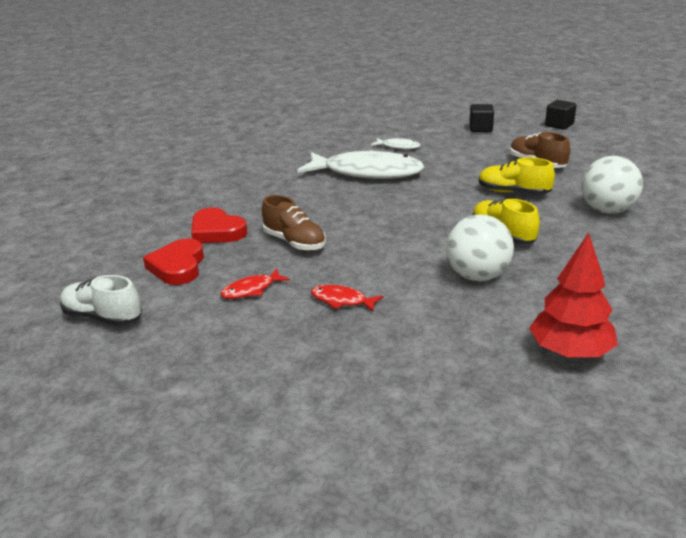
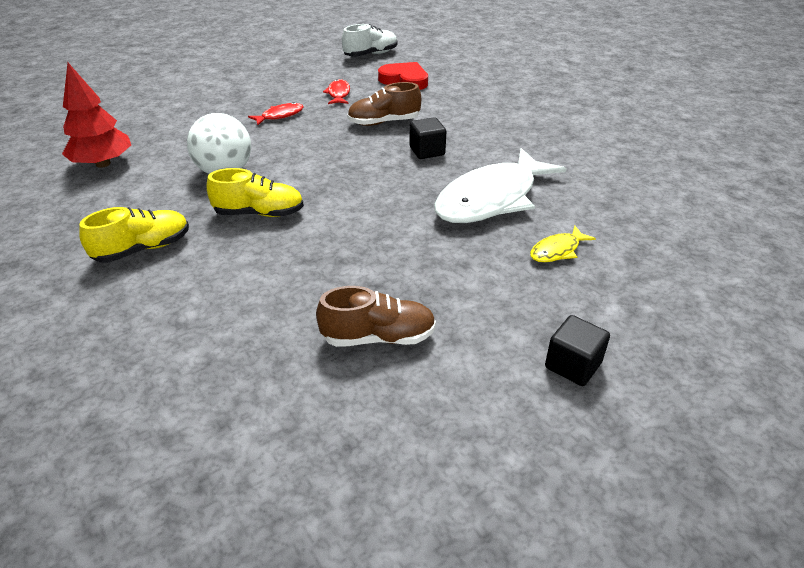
camera: 120 degrees right, 10 degrees up
(217, 231) = (444, 101): red heart -> none
(398, 147) = (557, 250): white fish -> yellow fish
(513, 192) = (326, 267): yellow shoe -> yellow shoe (143, 249)
(559, 125) = (510, 485): black cube -> black cube (427, 151)
(607, 210) = (200, 306): white ball -> none

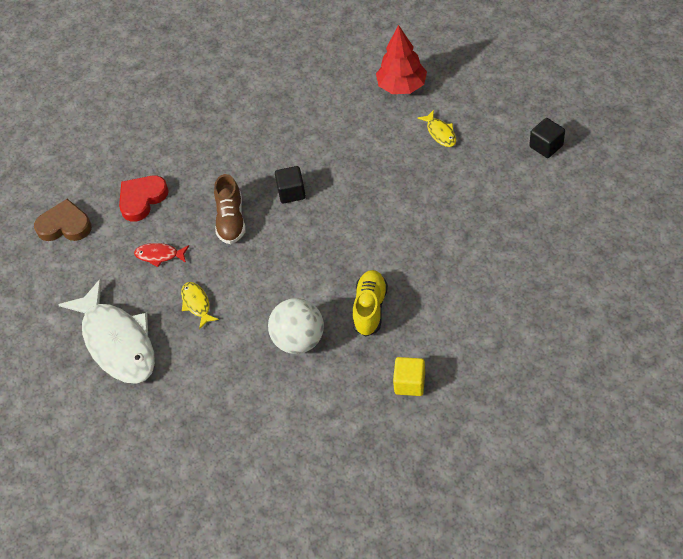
camera: 75 degrees left, 15 degrees up
(103, 164) = (265, 444): red tree -> red tree (402, 86)
(143, 249) = (409, 383): yellow shoe -> yellow cube
(280, 116) = (197, 304): red fish -> yellow fish
(371, 54) = (65, 225): white shoe -> brown heart
(378, 337) = (518, 235): brown shoe -> none
(491, 199) = (371, 159): white fish -> white fish (117, 342)

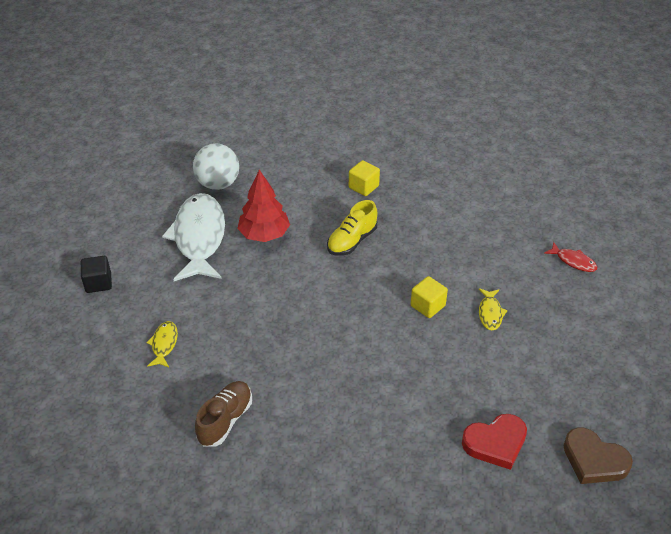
camera: 155 degrees left, 10 degrees down
(117, 342) = (576, 318): white fish -> white fish (199, 237)
(159, 255) = (504, 373): red fish -> red fish (573, 261)
(231, 220) = (416, 370): brown shoe -> brown shoe (225, 420)
(255, 280) = (427, 306): none -> yellow cube
(291, 192) = (342, 365): black cube -> none
(299, 340) = (422, 247): white ball -> white ball (218, 184)
(402, 86) = (146, 414): red tree -> red tree (264, 234)

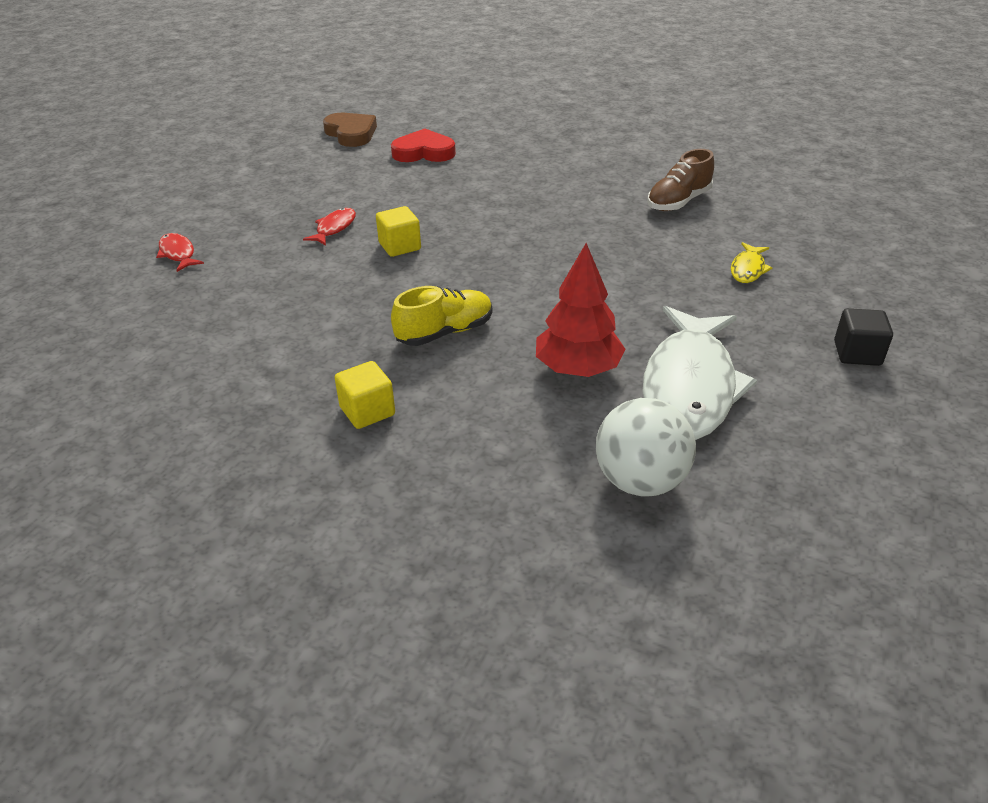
camera: 160 degrees left, 5 degrees down
(490, 313) = (334, 228): yellow fish -> red fish

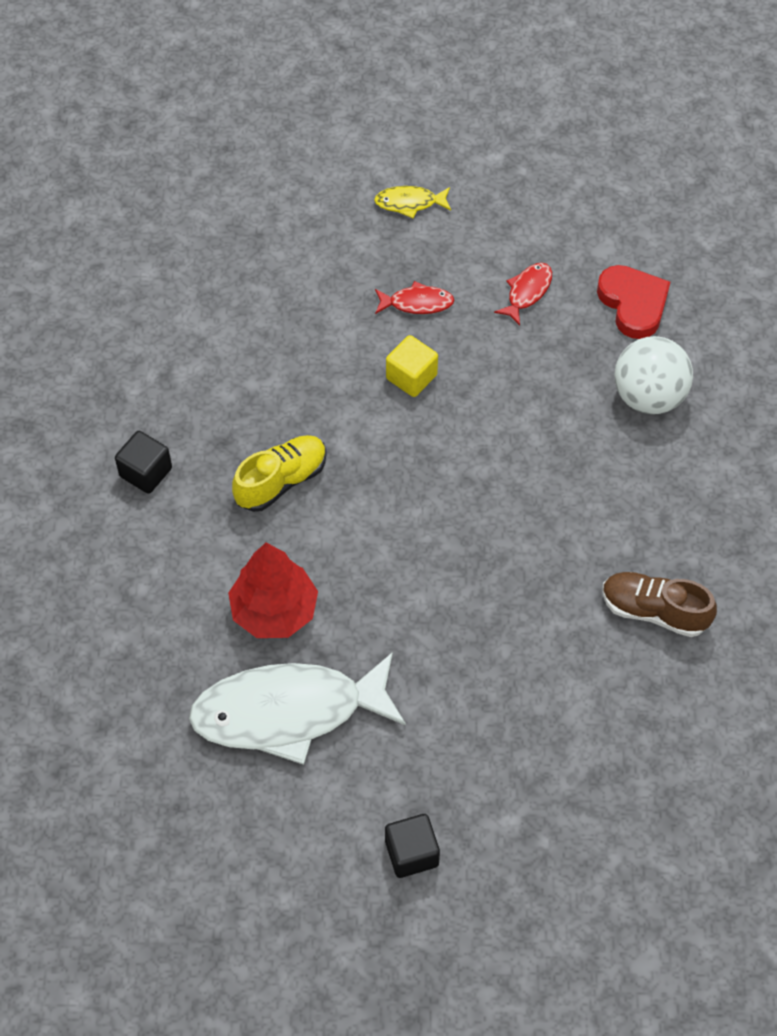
camera: 65 degrees right, 20 degrees up
(178, 254) = (305, 202): red fish -> red fish (527, 292)
(351, 133) = (639, 209): brown heart -> none
(367, 411) = (146, 472): yellow cube -> black cube
(445, 332) = (281, 481): yellow shoe -> yellow shoe turned 75 degrees counterclockwise
(640, 481) = (143, 705): white ball -> white ball (648, 396)
(748, 269) = (530, 719): yellow fish -> yellow fish (409, 203)

